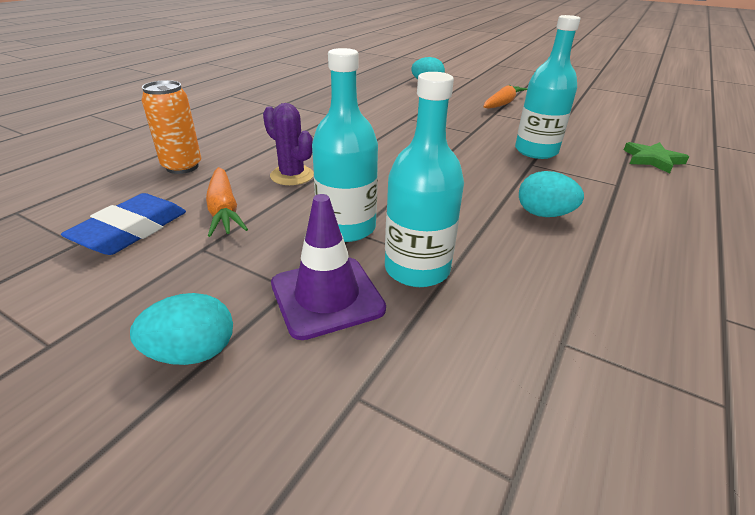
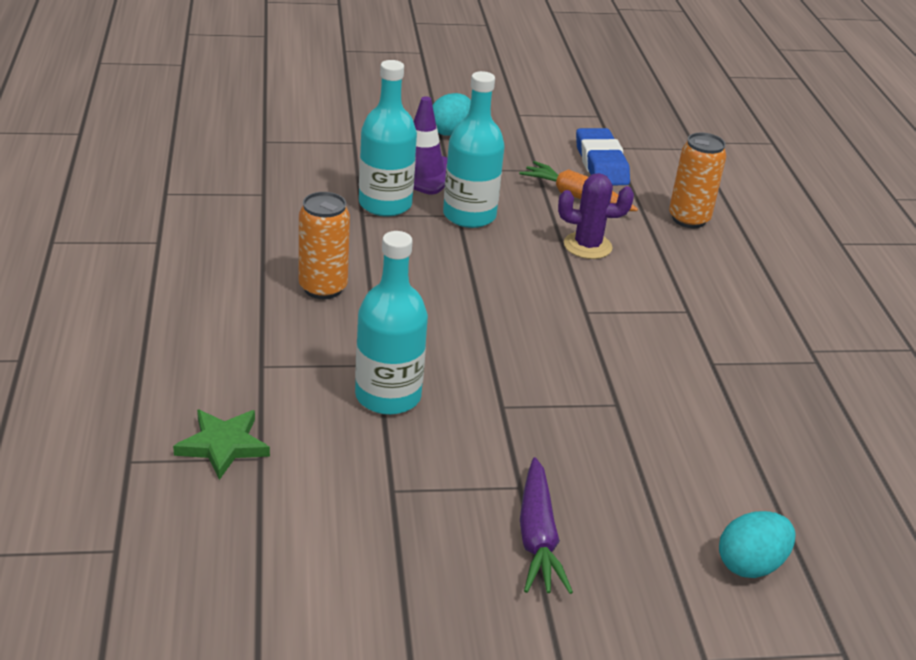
camera: 140 degrees right, 0 degrees up
(502, 104) = (537, 537): orange carrot -> purple carrot
(543, 214) = (323, 288): turquoise egg -> orange can

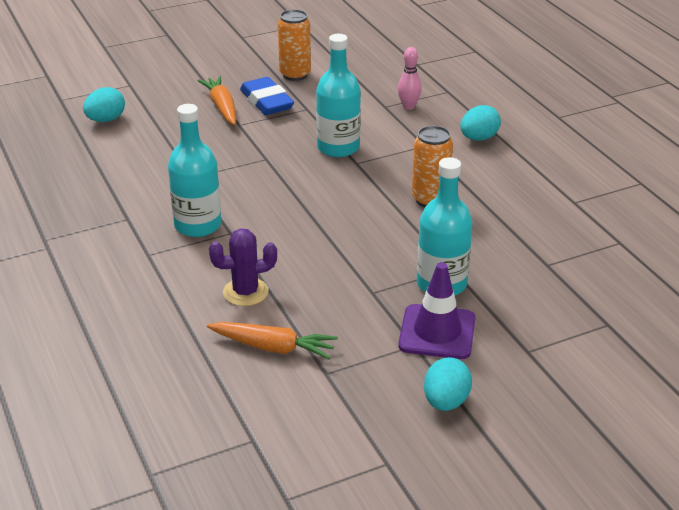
camera: 165 degrees right, 0 degrees up
(176, 355) = (478, 138): none -> turquoise egg
(223, 445) = (408, 106): green star -> pink bowling pin
(469, 215) = (363, 294): turquoise bottle -> turquoise bottle (198, 225)
(537, 537) = (222, 107): purple carrot -> orange carrot
(601, 164) = (261, 406): blue eraser -> blue eraser (266, 102)
(688, 219) = (153, 353): orange can -> orange can (295, 75)

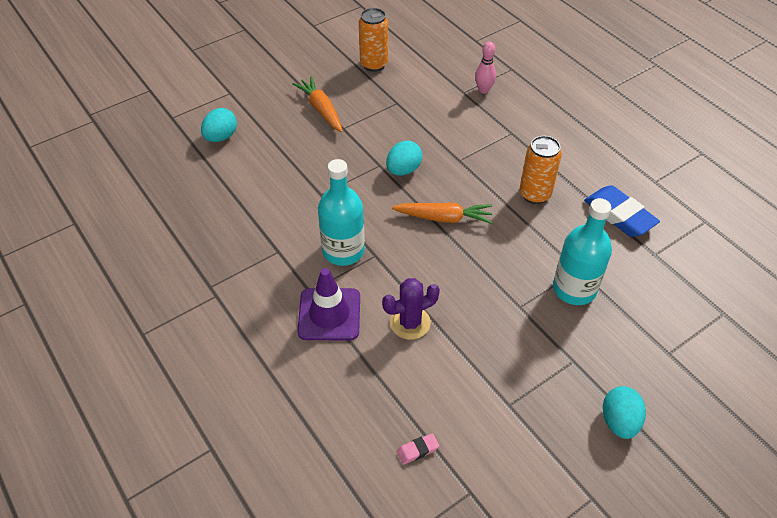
camera: 10 degrees left, 15 degrees up
(210, 398) = (417, 450): none -> pink eraser
(266, 102) = (359, 98): blue eraser -> blue eraser (619, 215)
(273, 347) = (454, 383): orange carrot -> orange carrot (444, 218)
(338, 147) = (438, 144): turquoise bottle -> none
(437, 332) = (587, 344): purple traffic cone -> purple traffic cone (329, 314)
(478, 138) = (554, 119): turquoise egg -> turquoise egg (403, 170)

